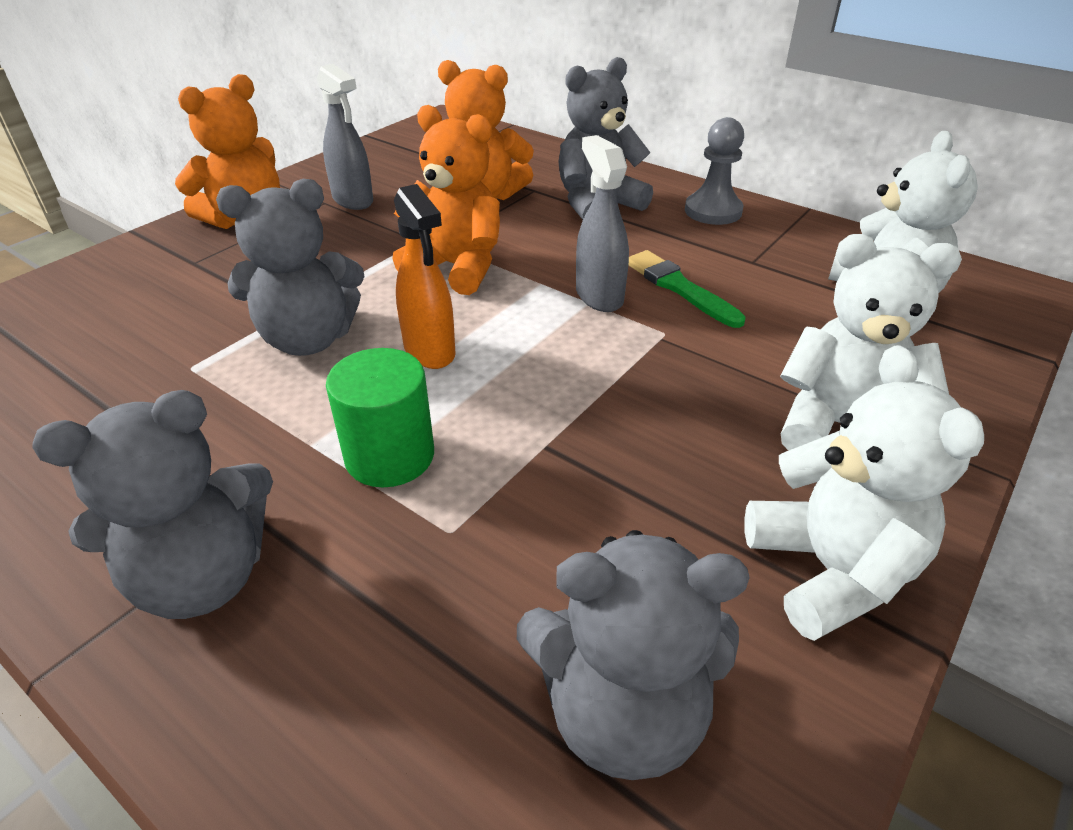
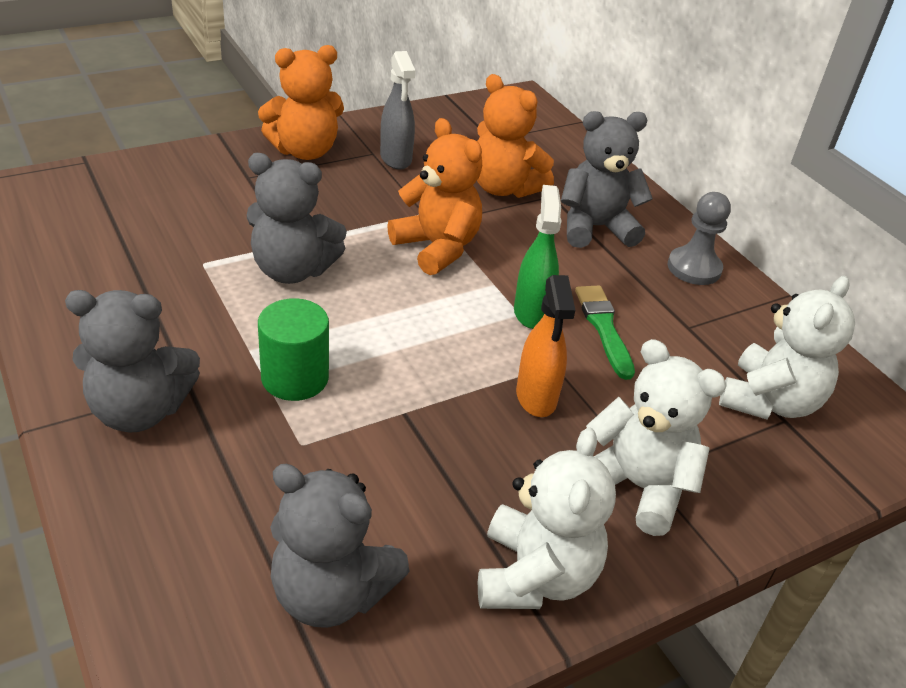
camera: 20 degrees right, 0 degrees up
(430, 351) = (371, 311): orange spray bottle -> orange spray bottle (536, 397)
(599, 296) = (531, 312): grey spray bottle -> green spray bottle

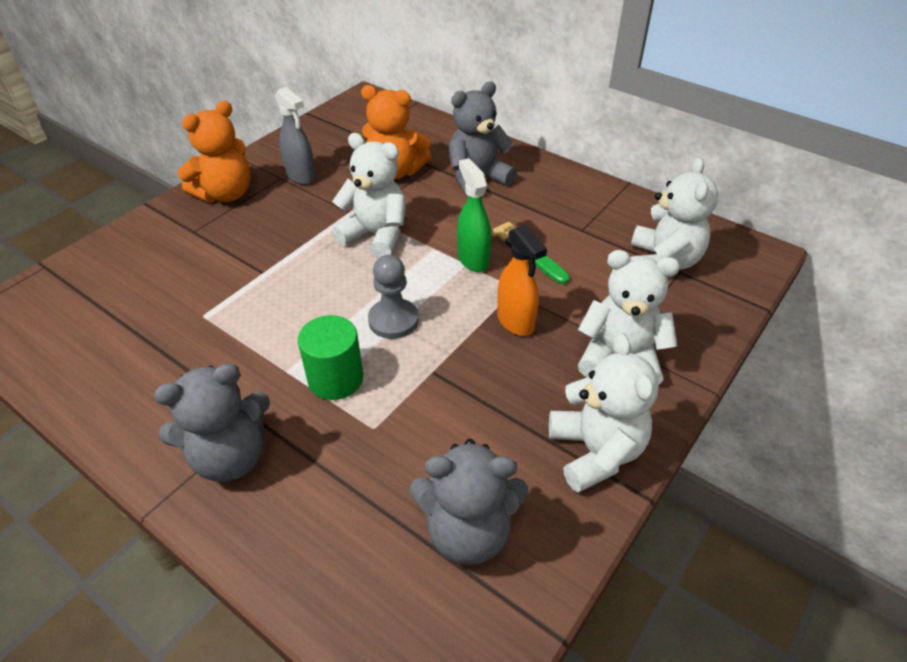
camera: 20 degrees left, 5 degrees up
(292, 270) = (278, 294): grey teddy bear -> none
(437, 248) = (376, 235): orange teddy bear -> white teddy bear
(694, 268) = (559, 185): grey pawn -> grey pawn (393, 320)

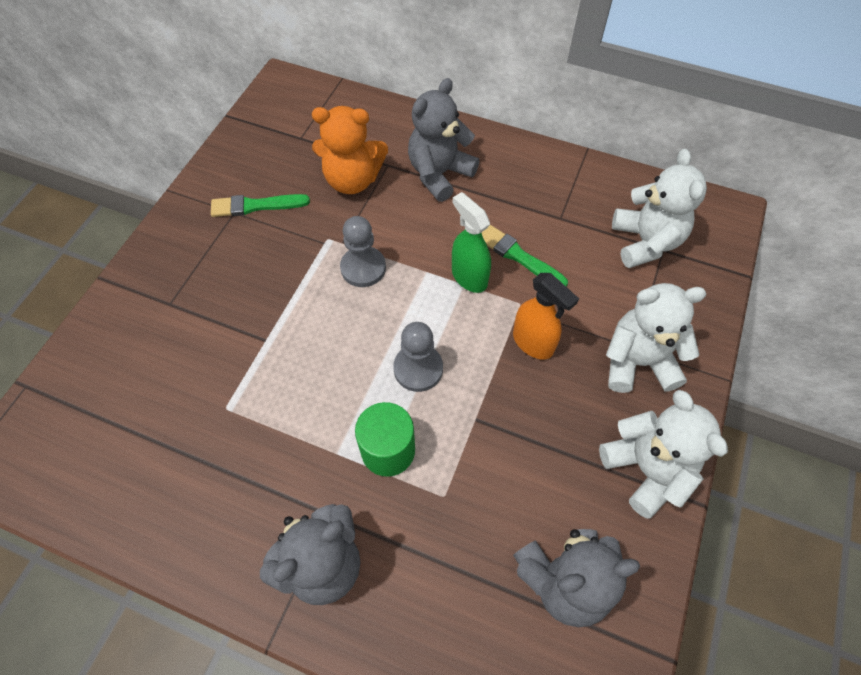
camera: 15 degrees left, 15 degrees up
(226, 194) = (184, 247): orange teddy bear -> none
(301, 176) = (255, 206): grey spray bottle -> green brush
(376, 235) = (363, 268): white teddy bear -> grey pawn

